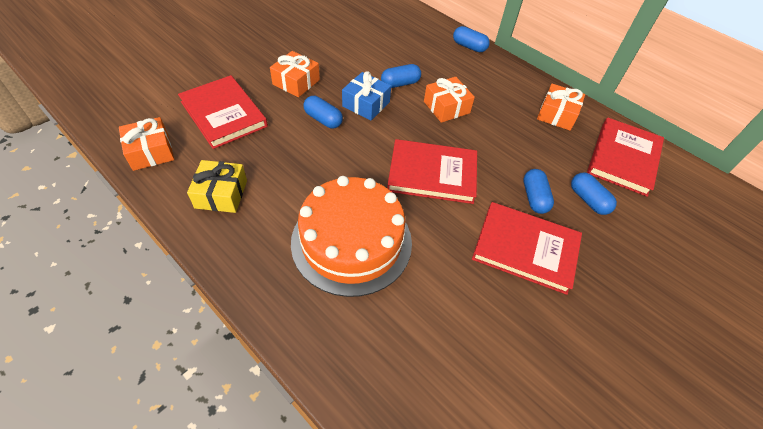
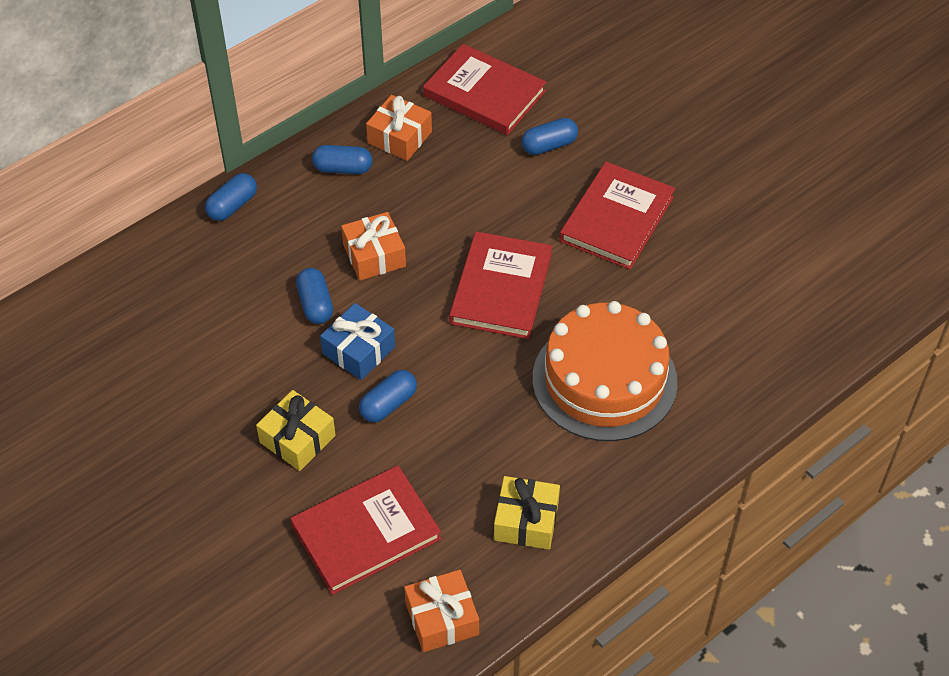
camera: 80 degrees left, 0 degrees up
(296, 82) = (297, 439): orange gift -> yellow gift
(534, 198) = (544, 194): blue capsule -> blue capsule (343, 168)

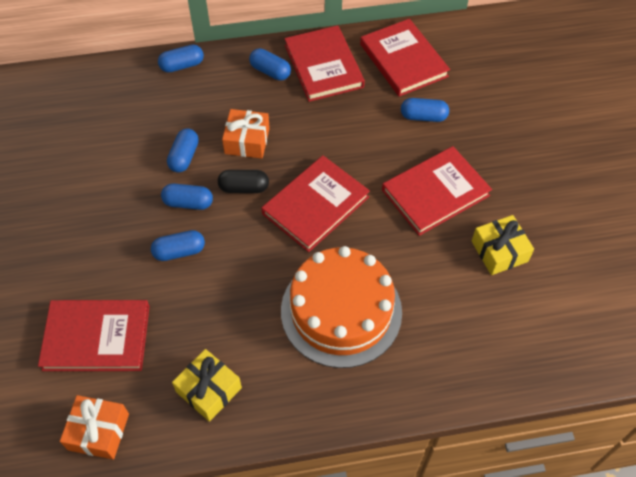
camera: 30 degrees right, 5 degrees up
(297, 439) = (103, 246): yellow gift -> yellow gift (499, 251)
(359, 350) = (188, 203): blue gift -> blue capsule
(399, 137) = (323, 66): orange gift -> red book
(409, 306) = (244, 188): none -> black capsule

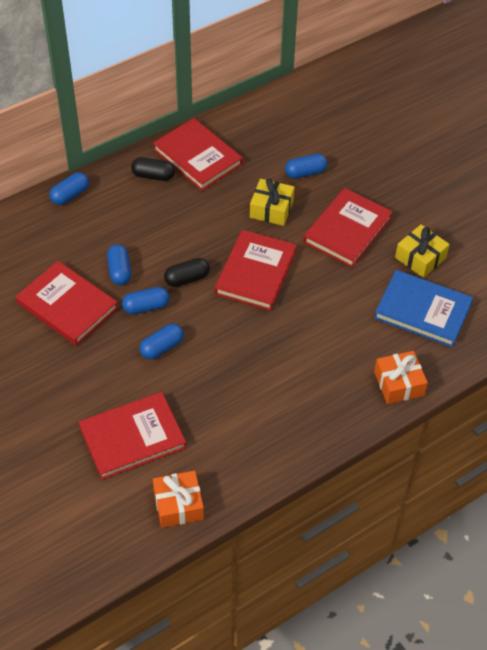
camera: 25 degrees left, 5 degrees down
(209, 390) = (250, 441): yellow gift -> yellow gift (271, 209)
(247, 141) = (167, 240): orange gift -> orange gift (398, 384)
(270, 71) = (153, 176): blue capsule -> black capsule
(341, 311) = (321, 345): orange cake -> none
(403, 60) = (264, 131): red book -> red book (67, 305)
(471, 313) = (422, 311): none -> blue book

